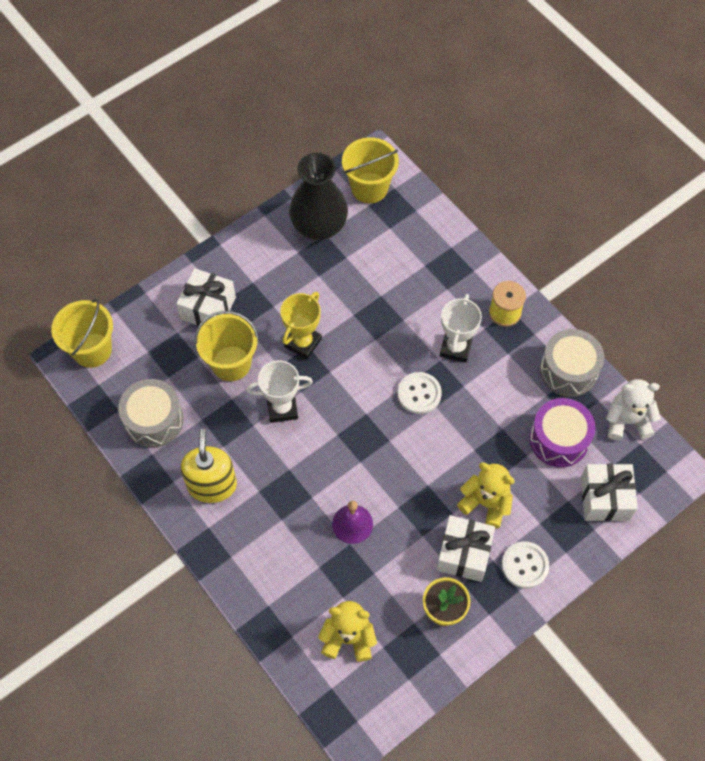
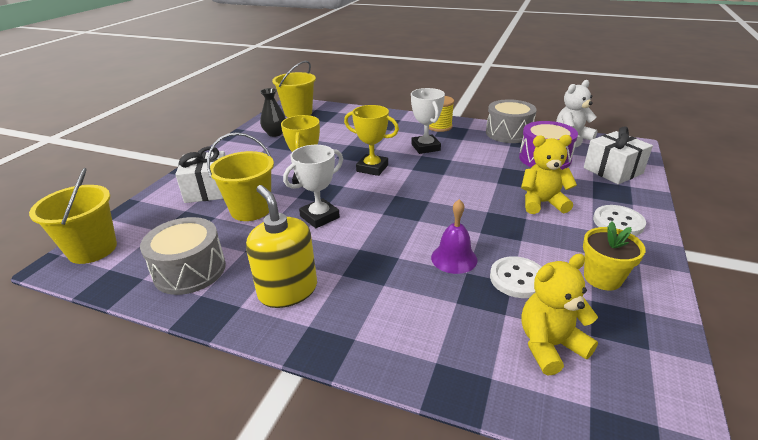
camera: 30 degrees left, 30 degrees down
(319, 226) = (275, 133): black vase -> black vase, size x0.55
(375, 356) = (372, 168): none -> yellow trophy
(419, 394) = (424, 173): white button -> white button (517, 278)
(463, 554) = (566, 236): white gift -> none

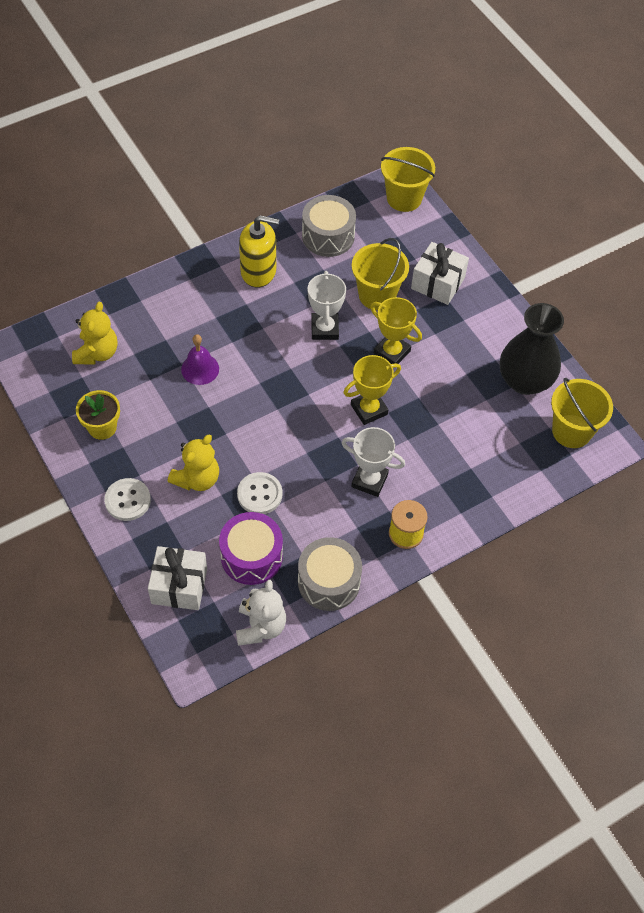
camera: 125 degrees right, 25 degrees up
(275, 133) = (525, 381): black vase -> black vase, size x1.82
(517, 278) = (149, 384): white button -> white button (259, 494)

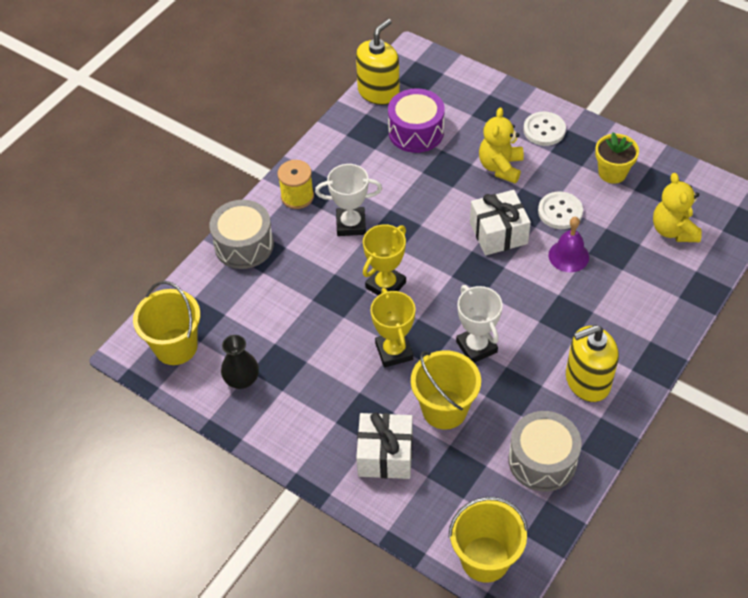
camera: 160 degrees right, 5 degrees down
(179, 586) = (458, 93): white gift -> white gift (498, 233)
(259, 494) = (439, 176): white button -> white button (560, 212)
(260, 626) = (378, 92): white teddy bear -> yellow soap dispenser
(329, 581) = (343, 139): grey drum -> grey drum (244, 245)
(392, 352) = (394, 351): yellow trophy -> yellow trophy turned 60 degrees clockwise
(525, 381) = (242, 380): black vase -> black vase, size x0.55

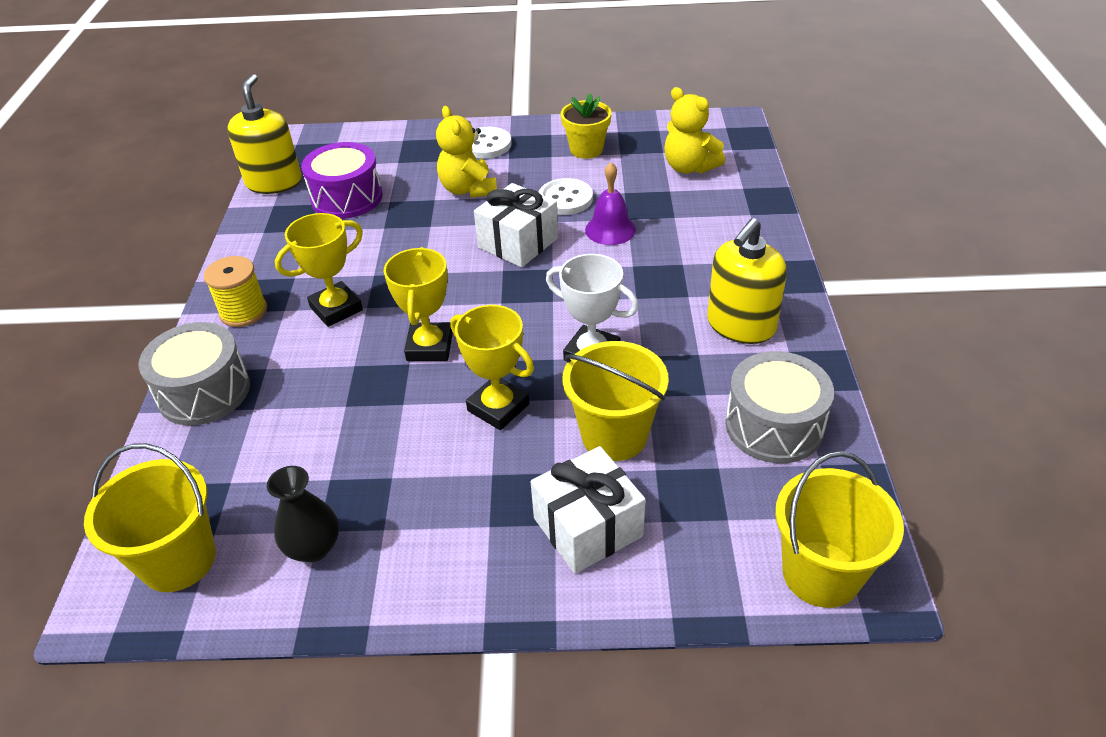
camera: 35 degrees left, 10 degrees down
(351, 224) = (336, 308): white trophy -> yellow trophy

